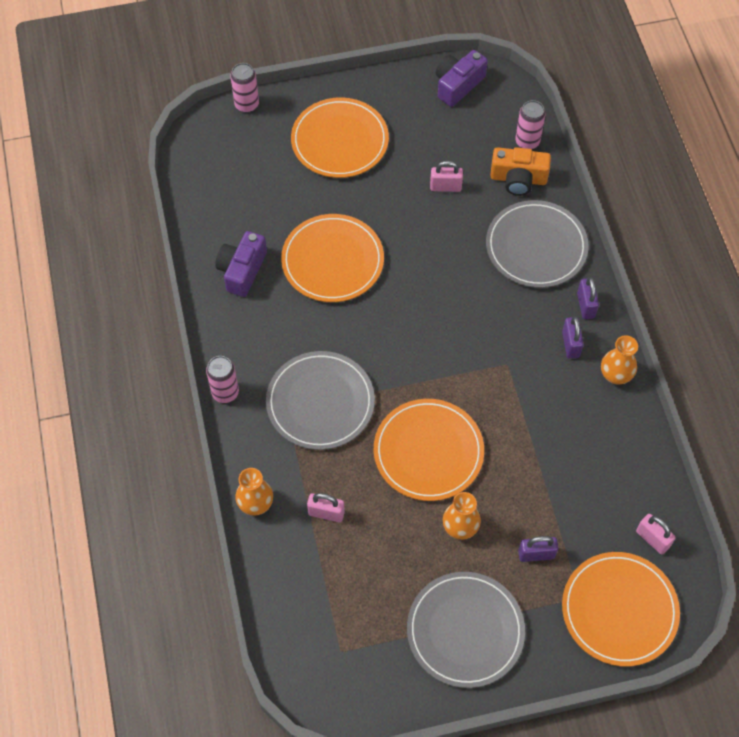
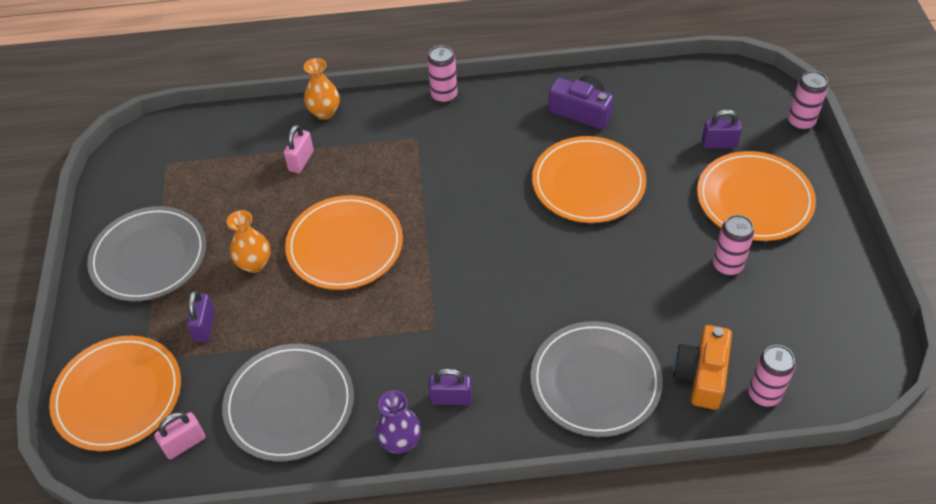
camera: 100 degrees right, 10 degrees down
(320, 402) = (419, 163): grey plate -> grey plate (289, 404)
(412, 160) = (727, 265): none -> pink can
(445, 187) = (688, 295): pink padlock -> none
(458, 85) = (854, 325): purple camera -> none
(585, 305) = (503, 424): purple padlock -> purple padlock (719, 144)
(615, 375) = (400, 441): orange vase -> purple vase

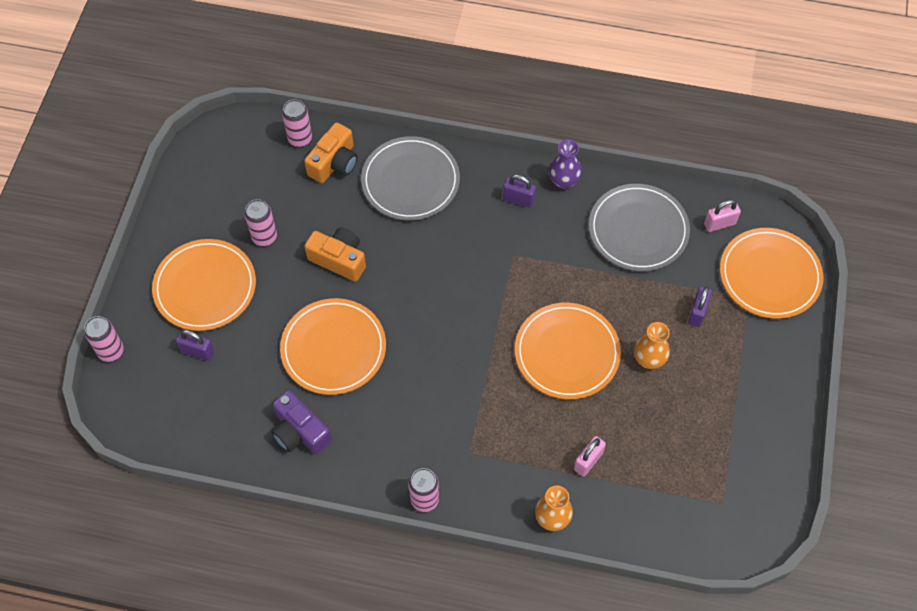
camera: 165 degrees left, 10 degrees up
(149, 256) = (742, 396): grey plate -> none
(631, 266) = (339, 259): none -> orange camera

